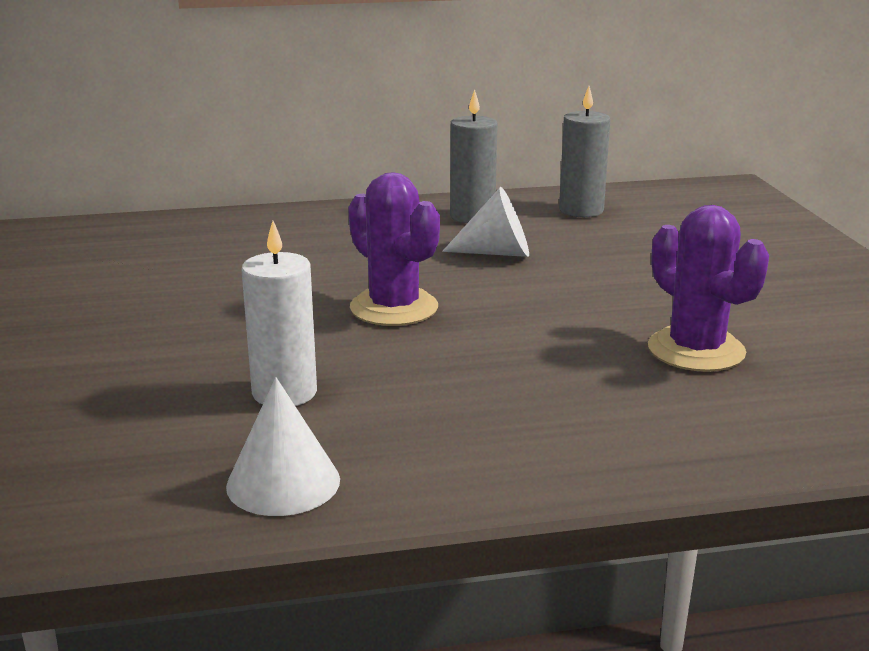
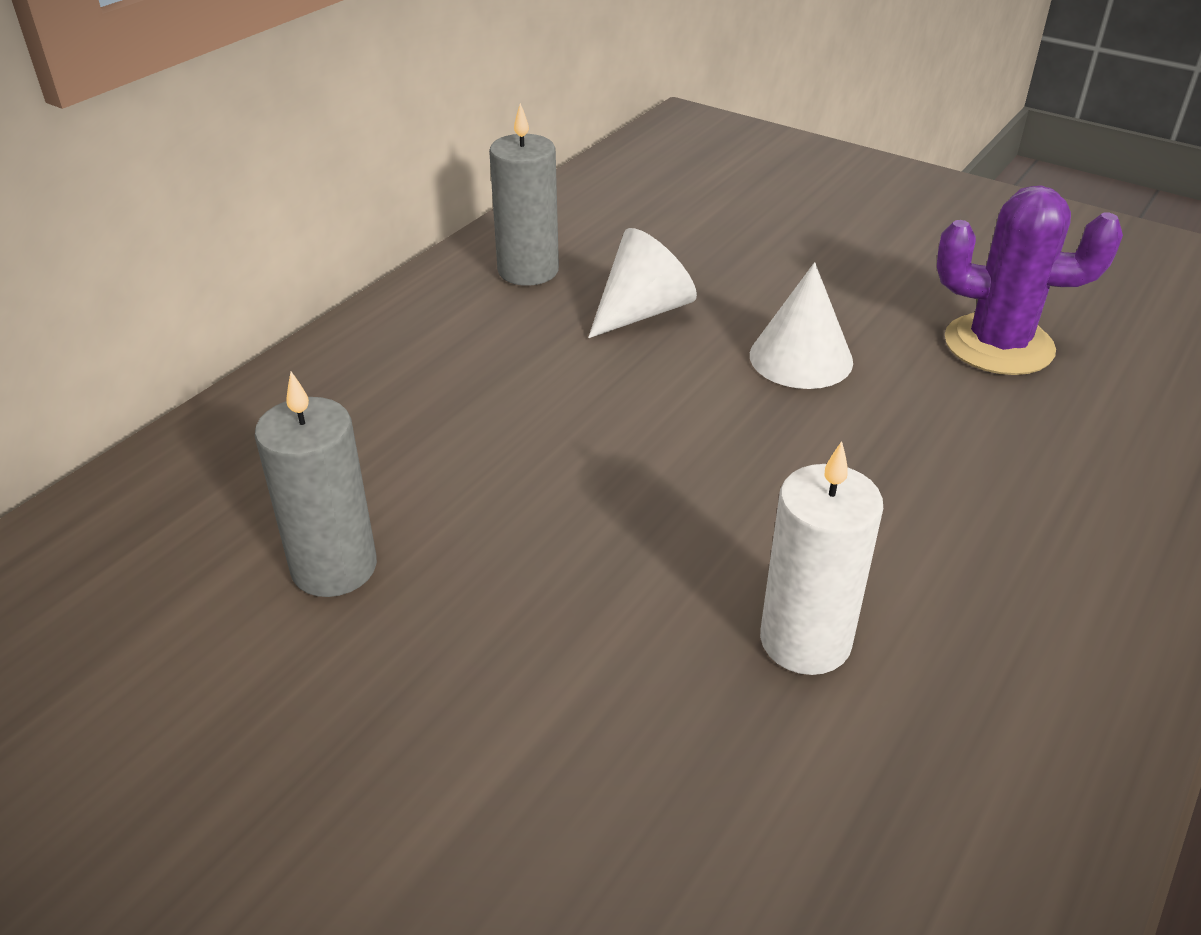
camera: 45 degrees left, 15 degrees up
(283, 482) = (1023, 759): white cone -> white cone (801, 358)
(394, 308) = (687, 447): purple cactus -> none
(581, 210) = (615, 212): grey candle -> grey candle (334, 567)

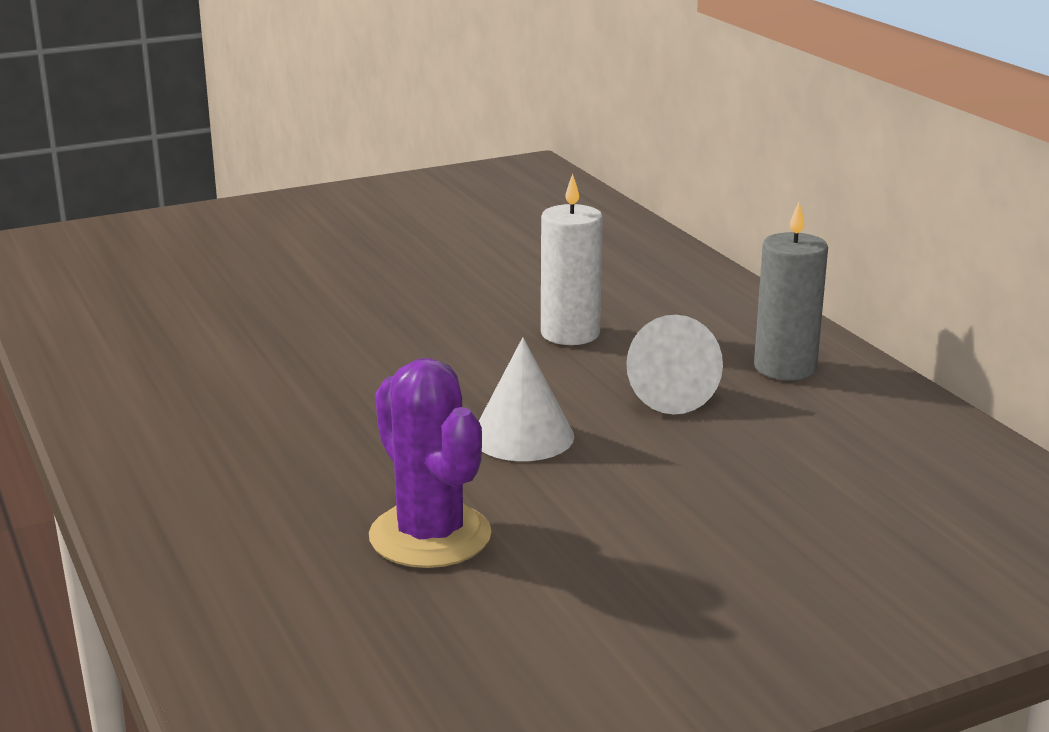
camera: 120 degrees right, 15 degrees down
(334, 567) = (488, 253): grey candle -> none
(805, 640) = (263, 342): white candle -> white candle (570, 334)
(998, 345) = (430, 536): purple cactus -> purple cactus turned 75 degrees counterclockwise

